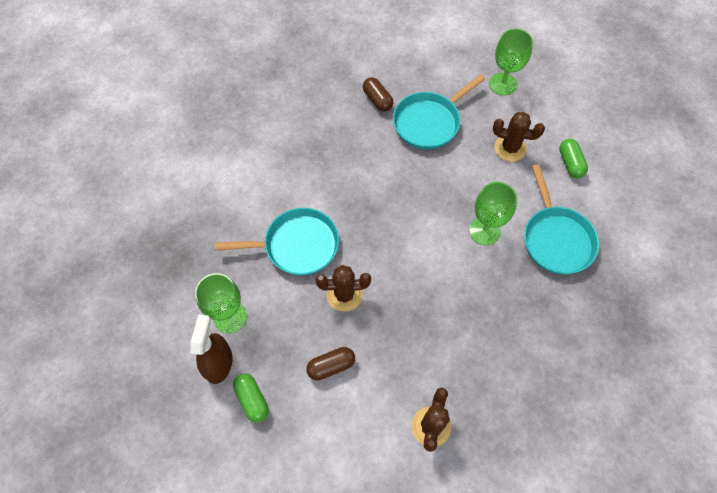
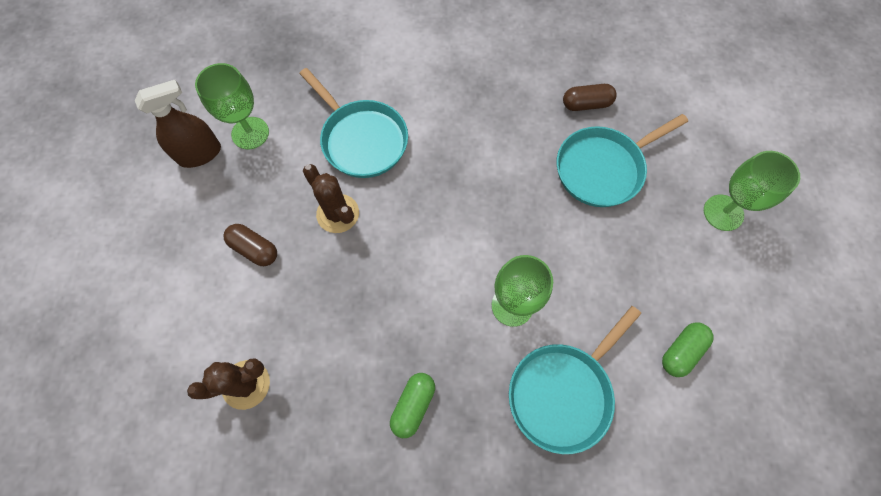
camera: 55 degrees right, 5 degrees up
(252, 399) = (181, 203): green capsule -> green capsule (413, 405)
(377, 100) = (586, 104): brown capsule -> brown capsule turned 60 degrees clockwise
(429, 122) = (603, 168): turquoise pan -> turquoise pan turned 45 degrees counterclockwise
(510, 148) = (642, 271): brown cactus -> none

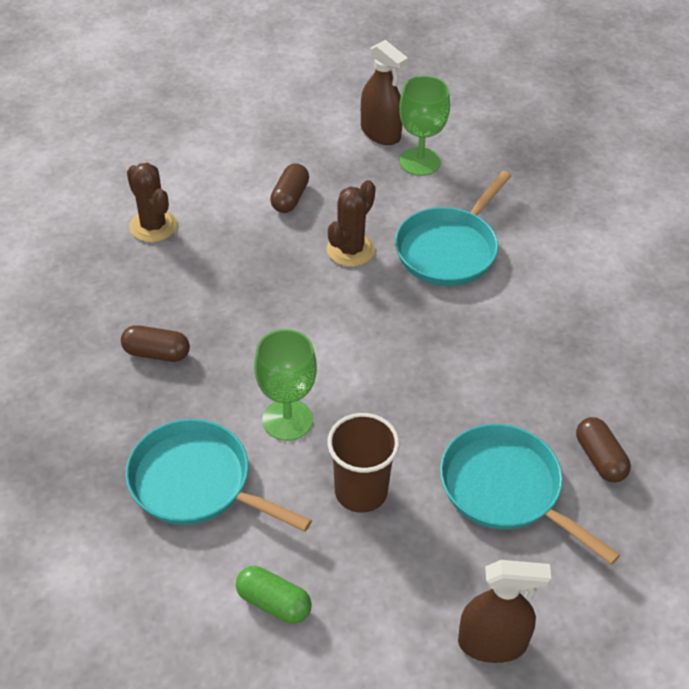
camera: 75 degrees right, 20 degrees down
(413, 405) = (156, 353): green capsule -> brown capsule
(591, 266) = (361, 492): none -> brown cup
(723, 212) = (492, 643): green goblet -> brown spray bottle

